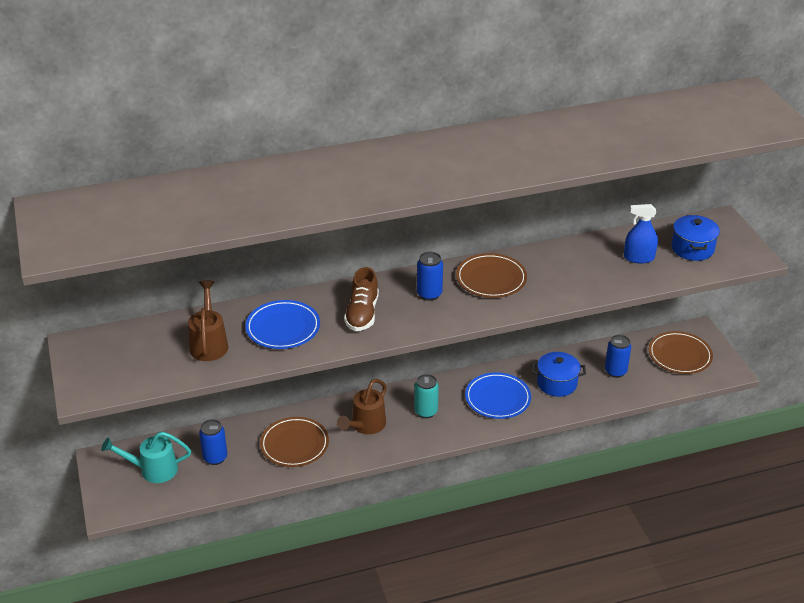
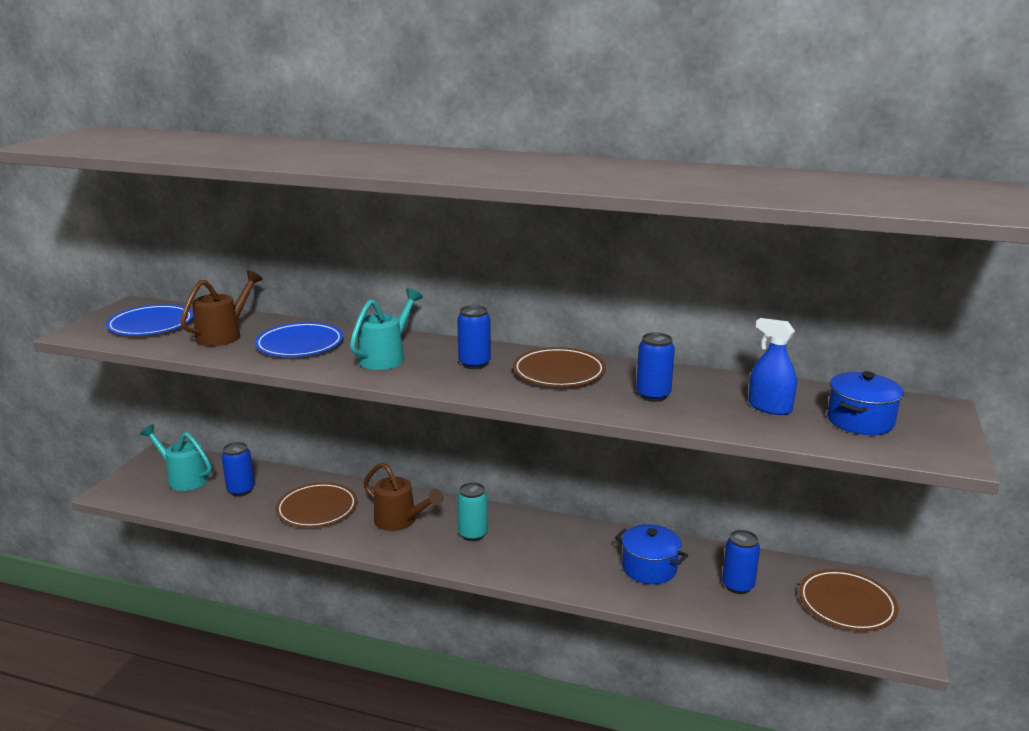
camera: 35 degrees right, 15 degrees down
(362, 314) = (385, 357): brown shoe -> turquoise watering can
(365, 425) = (400, 521): brown watering can -> brown watering can turned 120 degrees counterclockwise
(497, 398) = (563, 554): blue plate -> blue plate (151, 325)
(567, 276) = (653, 395): none -> blue can

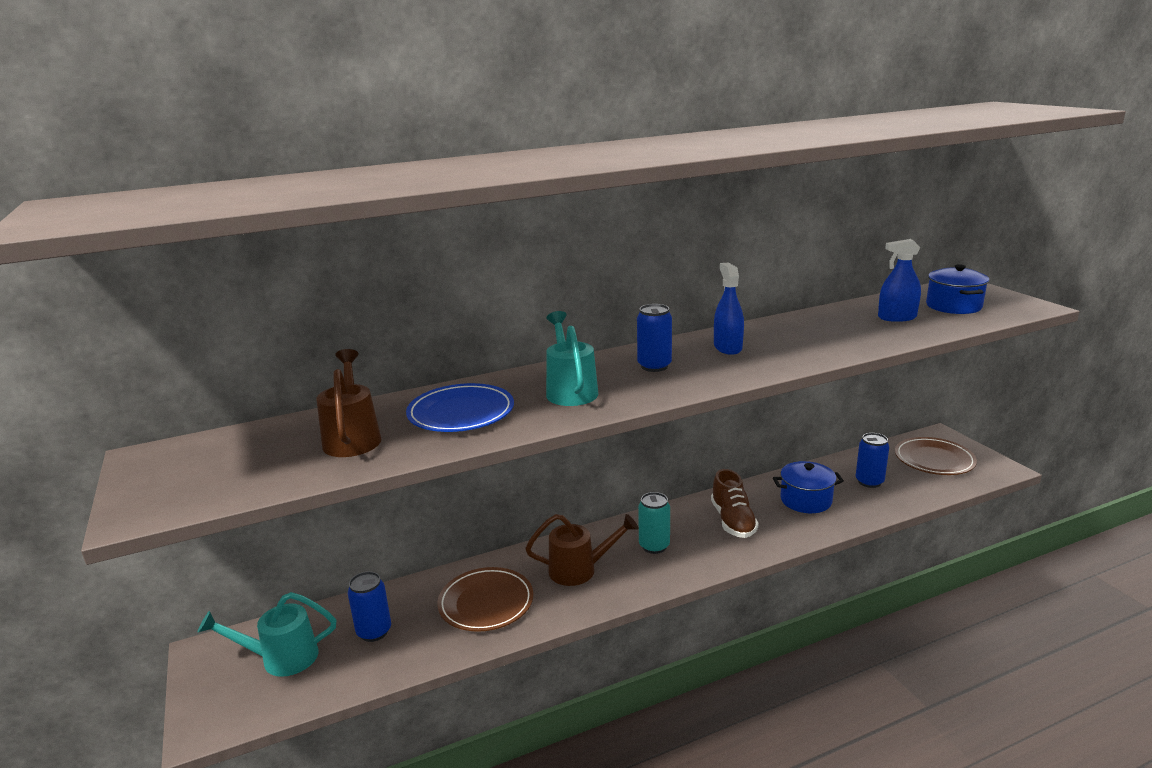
camera: 40 degrees left, 0 degrees up
(151, 325) = (228, 464): blue plate -> none
(559, 372) = (727, 347): brown plate -> blue spray bottle
(560, 550) = (733, 521): none -> brown shoe
(653, 395) = (822, 337): blue can -> none

